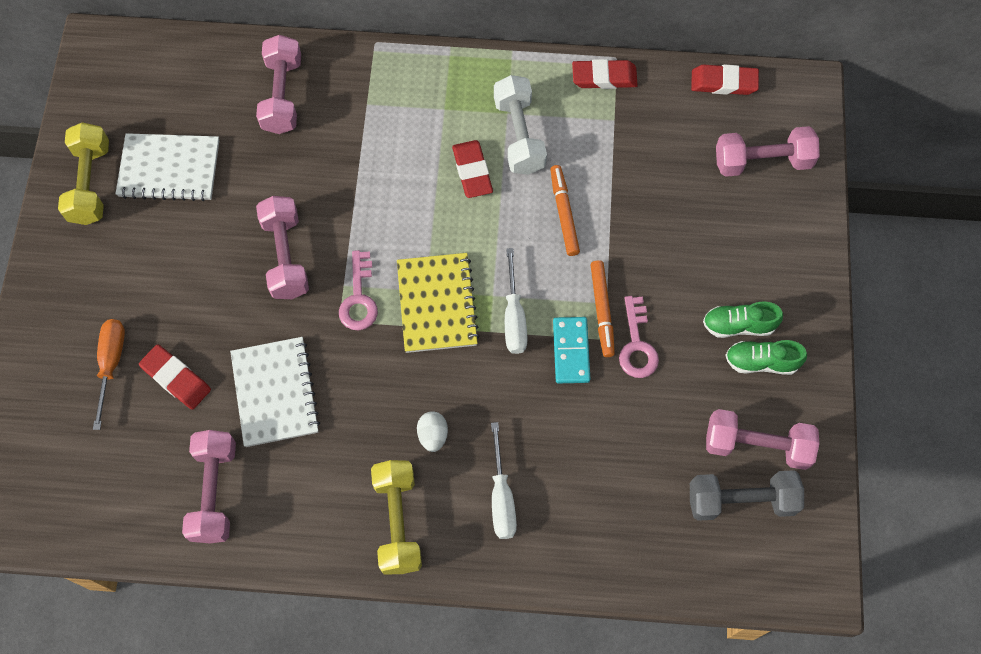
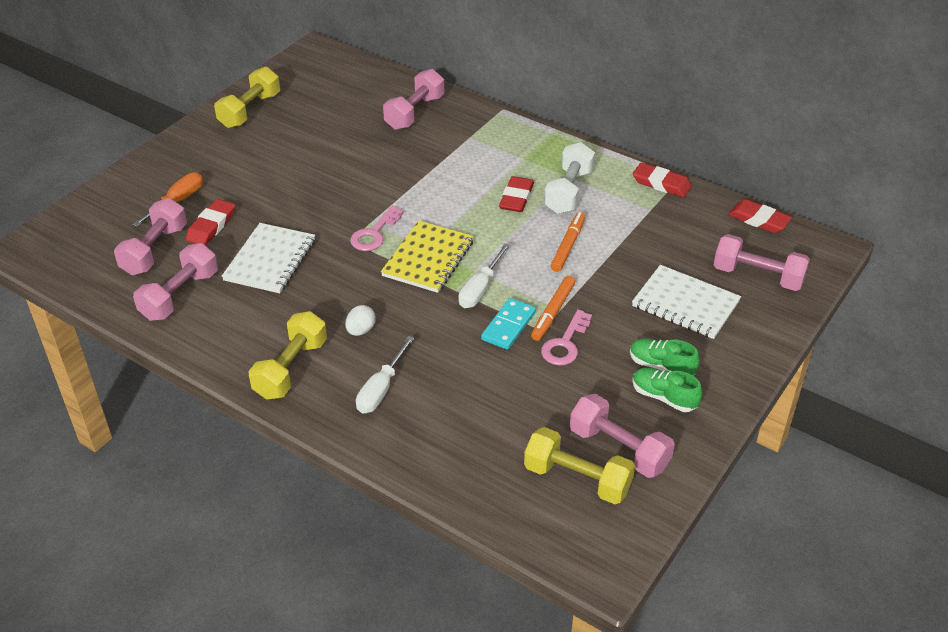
camera: 30 degrees right, 25 degrees down
(169, 169) = (306, 122): white notebook -> white notebook (685, 304)
(176, 379) = (211, 226): red eraser -> red eraser turned 45 degrees clockwise
(286, 256) = (343, 192): pink dumbbell -> pink dumbbell (155, 250)
(741, 500) = (577, 479): grey dumbbell -> yellow dumbbell

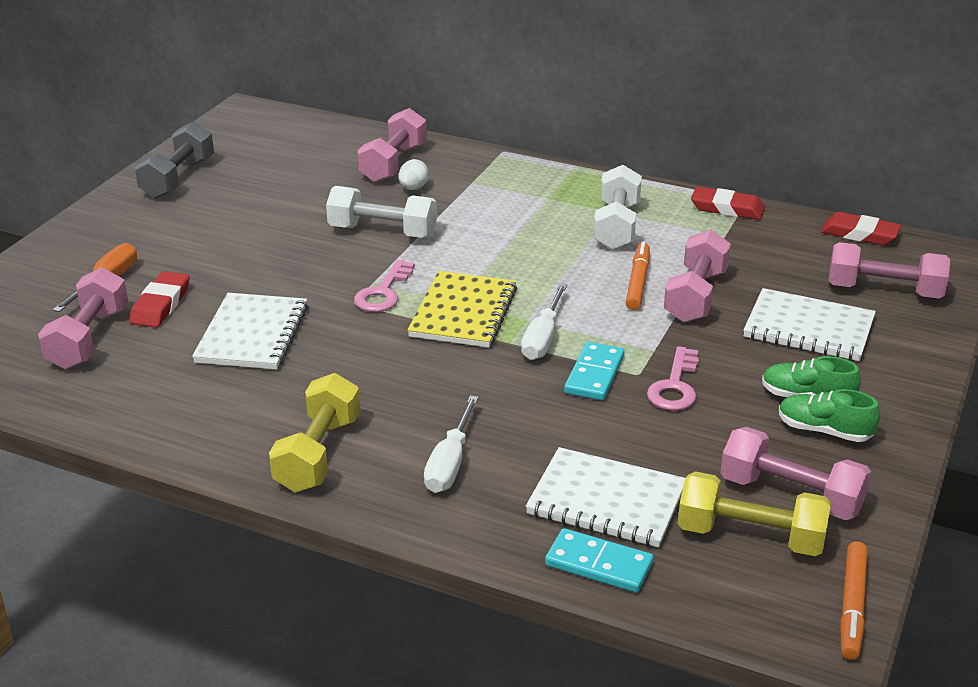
camera: 10 degrees left, 10 degrees down
(180, 295) = (138, 386): pink dumbbell -> pink dumbbell (695, 296)
(250, 111) = (178, 178): yellow dumbbell -> grey dumbbell
(361, 330) = (400, 400): white egg -> white egg (413, 188)
(389, 177) = (382, 232): none -> white dumbbell
(461, 486) = (599, 564): none -> turquoise domino
(483, 435) = (606, 501): none -> white notebook
(516, 198) = (554, 238): red eraser -> none
(553, 312) = (646, 354): orange marker -> orange marker (852, 606)

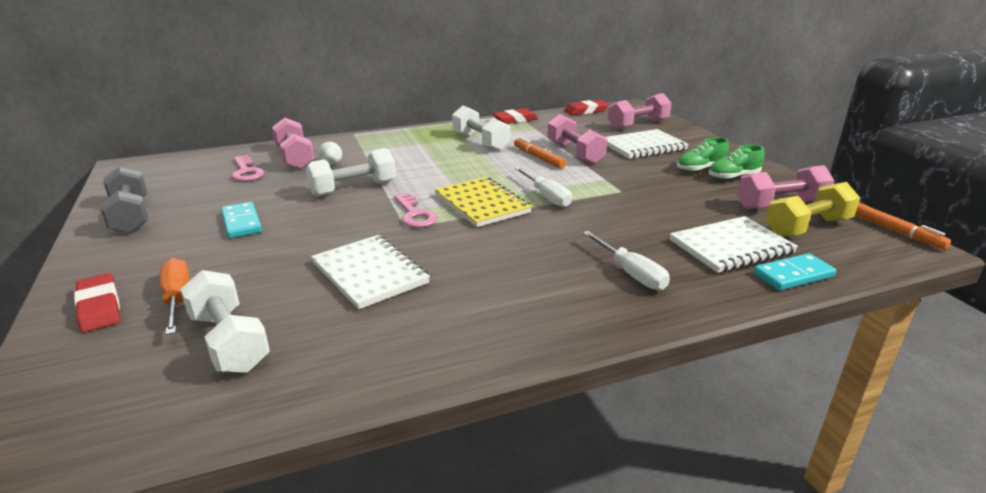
camera: 45 degrees left, 5 degrees down
(89, 339) = (229, 341): pink dumbbell -> white dumbbell
(160, 304) = (257, 290): red eraser -> red eraser (99, 307)
(318, 454) = (552, 312): yellow dumbbell -> none
(594, 374) = (604, 200): turquoise domino -> turquoise domino (242, 222)
(675, 386) = (646, 188): pink key -> pink key (246, 172)

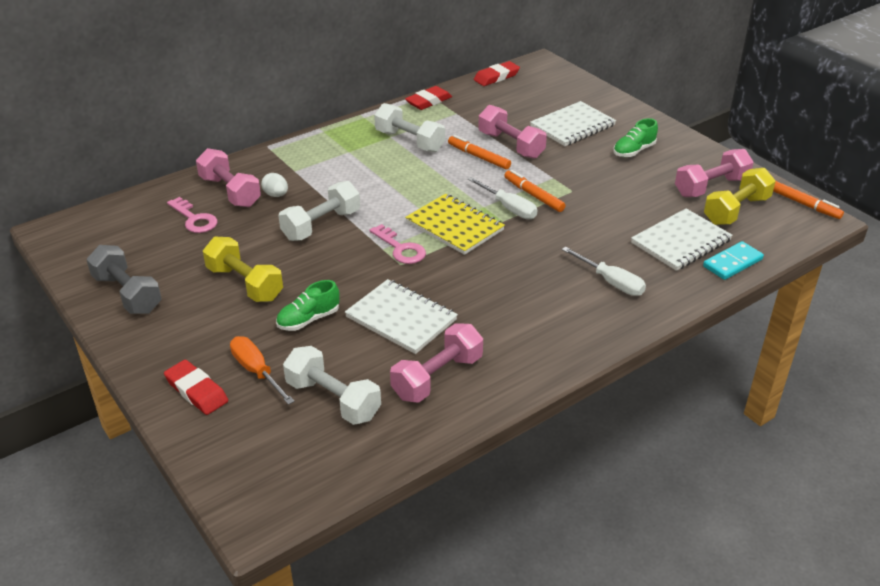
camera: 15 degrees left, 10 degrees up
(242, 222) = (245, 284): turquoise domino -> yellow dumbbell
(578, 190) = (533, 195): none -> orange marker
(638, 124) = (557, 93): pink dumbbell -> pink dumbbell (437, 377)
(733, 177) = (665, 157): green shoe -> green shoe (308, 319)

